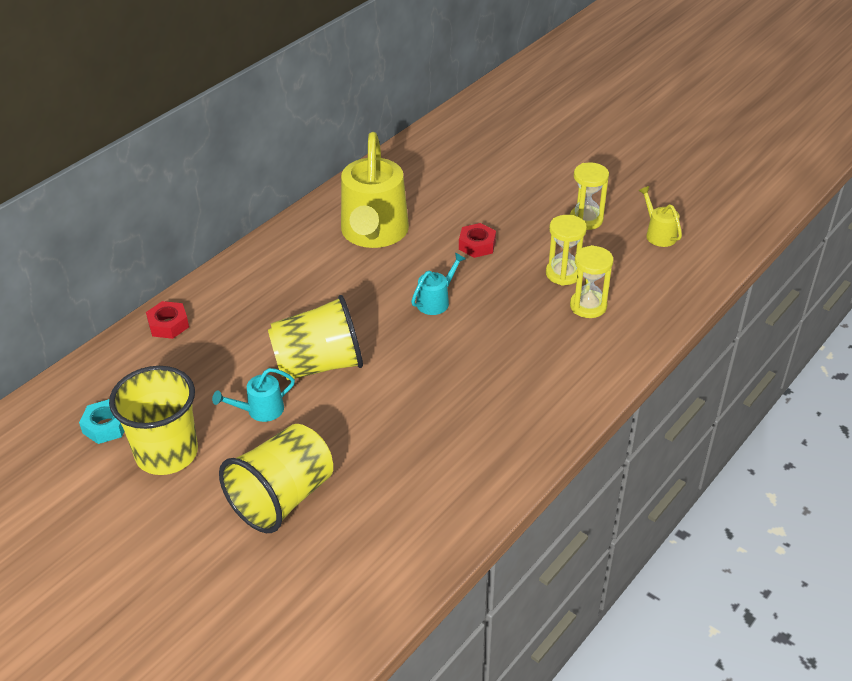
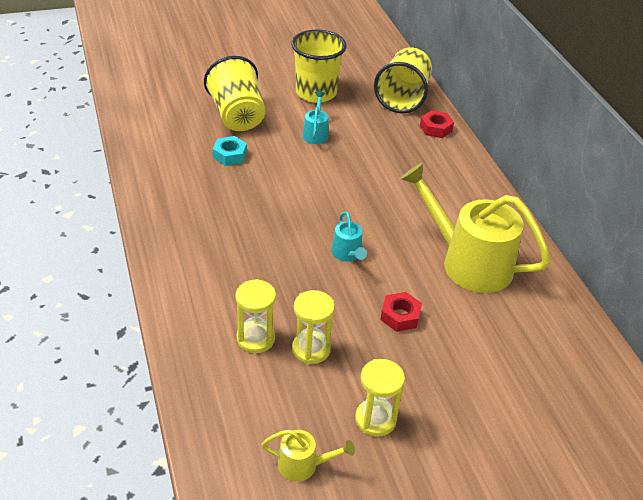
camera: 120 degrees right, 0 degrees up
(106, 426) = (360, 82): turquoise nut -> turquoise nut (230, 155)
(319, 365) = (334, 170): yellow cup -> yellow cup (403, 98)

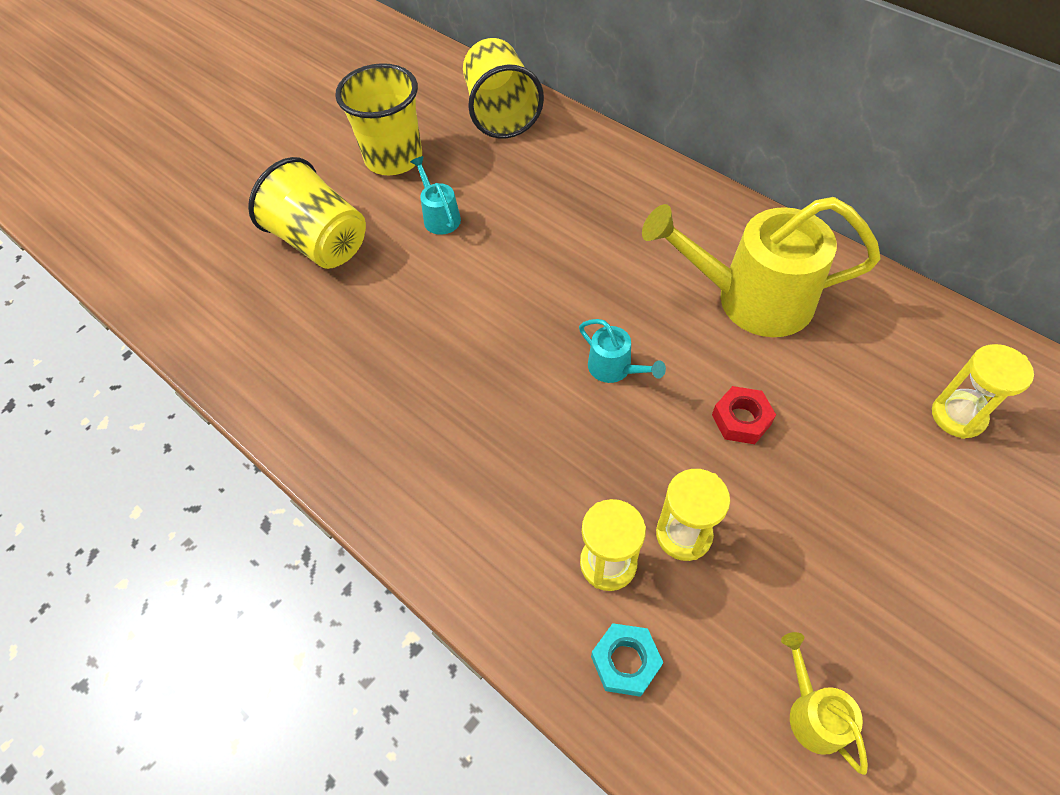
camera: 25 degrees left, 15 degrees up
(230, 155) = (358, 306): turquoise nut -> turquoise nut (625, 662)
(303, 465) = (812, 713): yellow watering can -> yellow watering can turned 90 degrees counterclockwise
(375, 419) = (833, 585): yellow hourglass -> yellow hourglass (958, 416)
(435, 128) = (571, 136): red nut -> none

